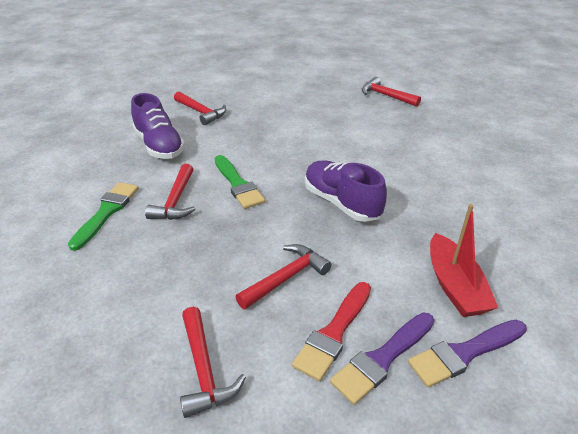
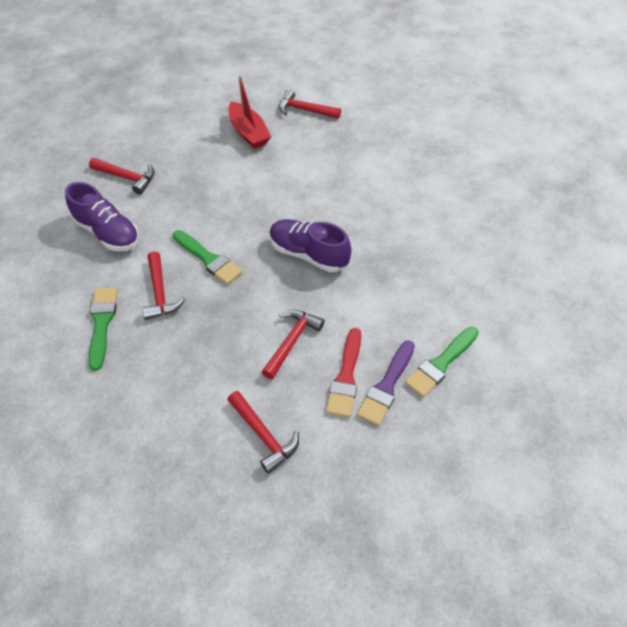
camera: 20 degrees left, 15 degrees up
(454, 286) = (421, 310): red boat -> red boat (248, 133)
(464, 353) = (441, 364): purple brush -> green brush

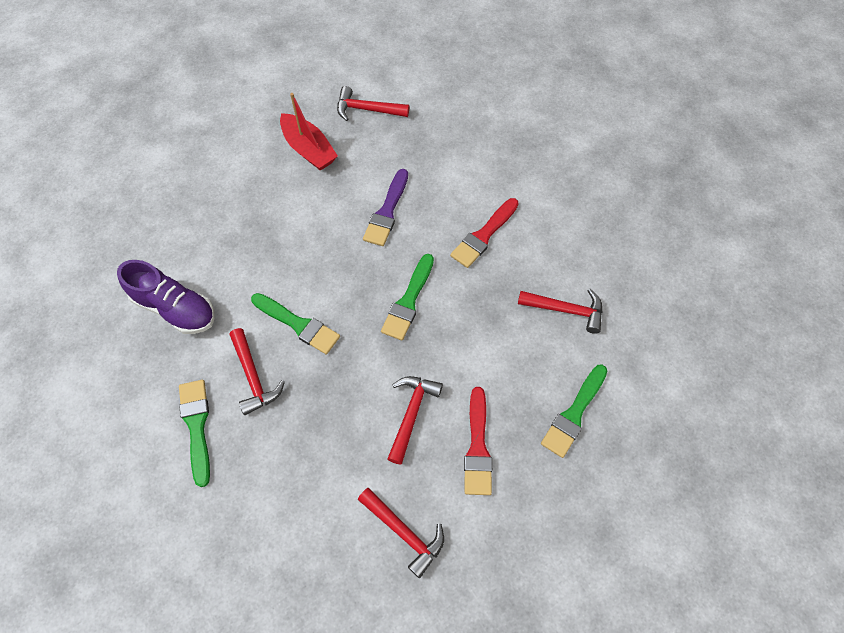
camera: 10 degrees left, 10 degrees up
(127, 178) = (181, 231): red hammer -> red hammer (566, 310)
(308, 254) = (408, 301): purple shoe -> green brush
(386, 214) = (483, 235): none -> red brush
(386, 386) = (522, 450): purple brush -> purple brush (387, 212)

